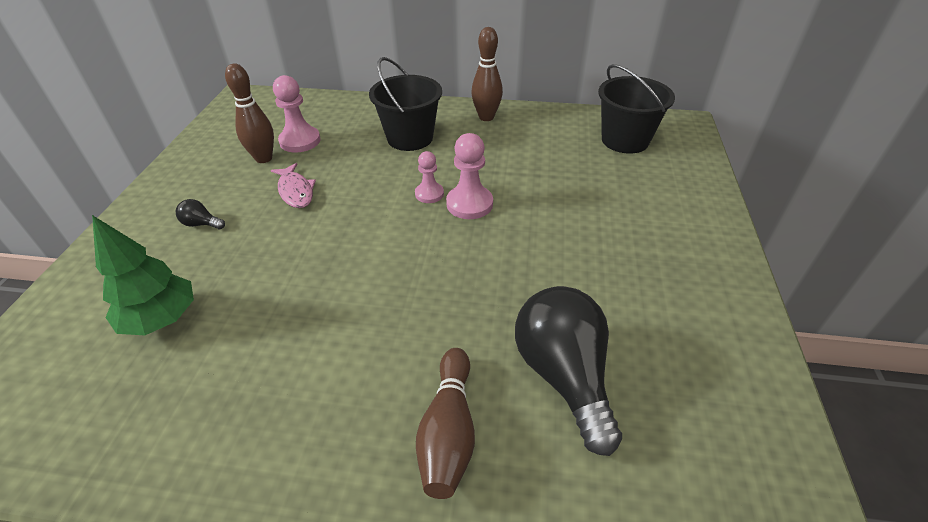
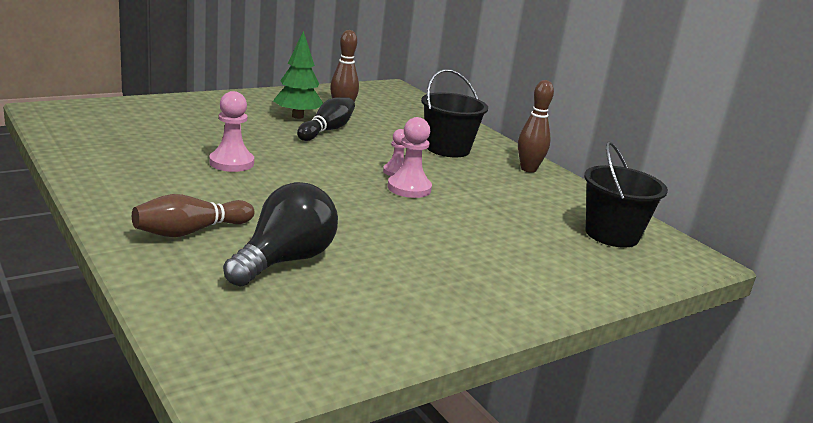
camera: 45 degrees right, 20 degrees down
(162, 319) = (172, 130): green tree -> green tree (297, 116)
(201, 224) = (256, 115): black light bulb -> none
(295, 191) = (327, 130): pink fish -> black bowling pin
(300, 141) = (378, 116): pink pawn -> pink pawn (231, 163)

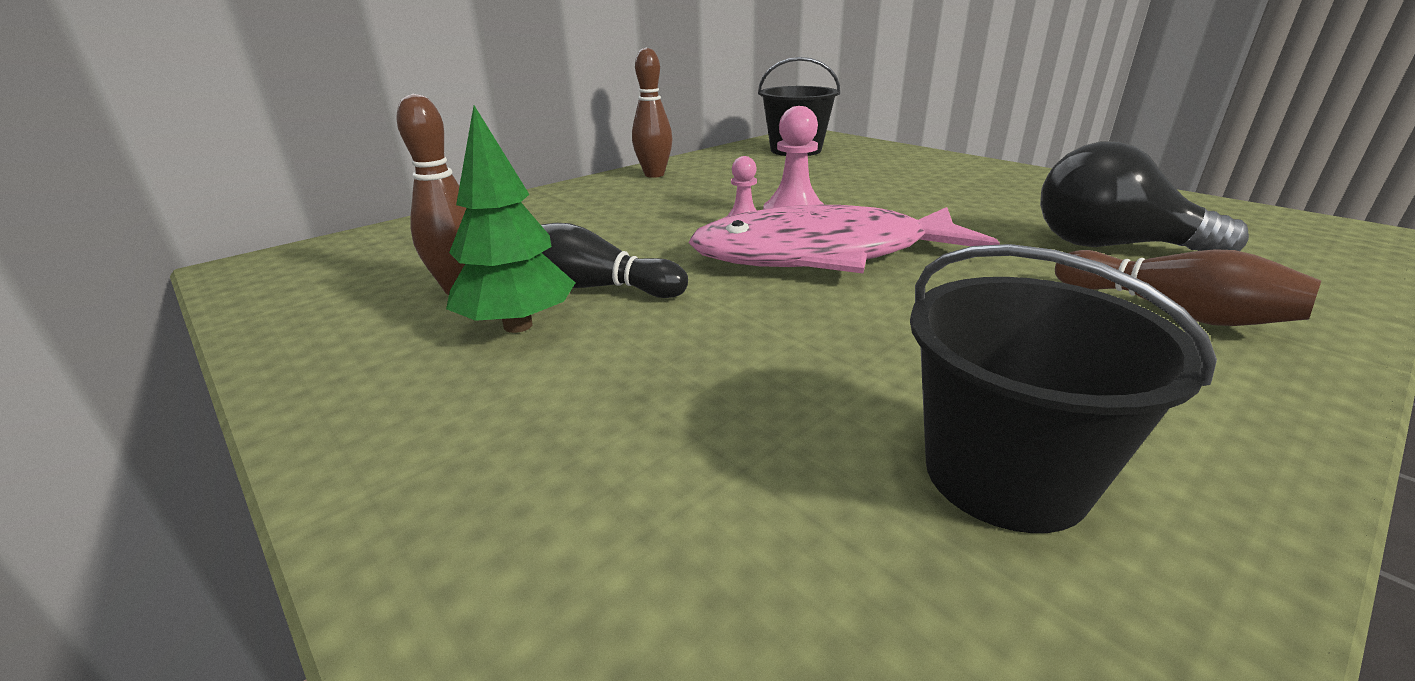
camera: 95 degrees left, 5 degrees up
(231, 163) = (869, 339): pink pawn -> none
(332, 178) = (824, 255): none -> pink fish
(448, 149) = (616, 208): black bucket -> black bucket (1004, 475)

